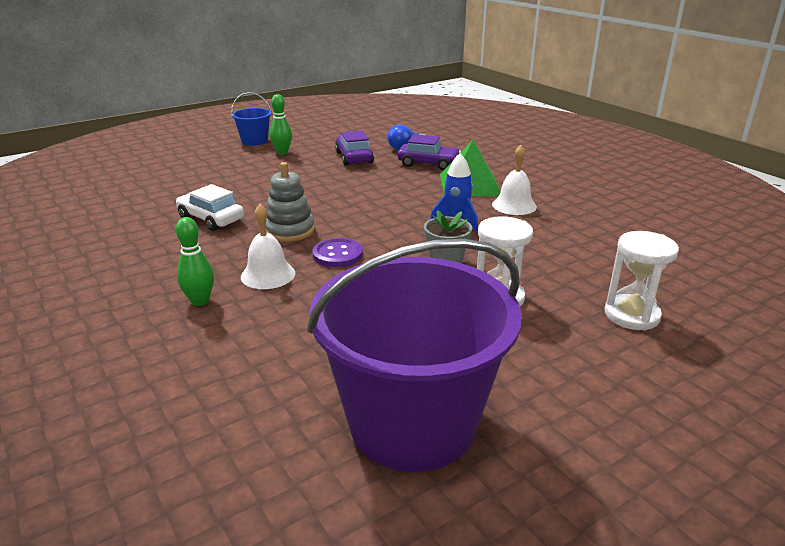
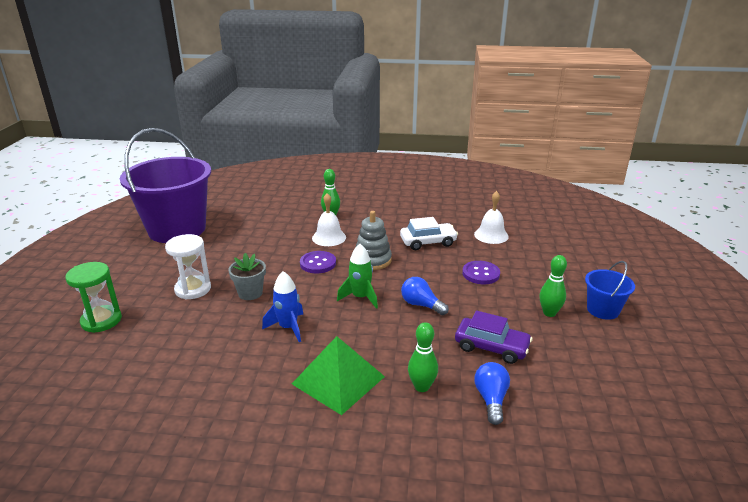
camera: 130 degrees right, 0 degrees up
(251, 182) = (481, 274): none -> purple button
(337, 188) = (421, 305): none -> blue light bulb
(365, 212) = (360, 297): none -> green rocket
(428, 163) = (422, 387): purple car -> green bowling pin
(514, 205) = (266, 376): white bell -> white bell (491, 235)
(631, 315) = (101, 320): white hourglass -> green hourglass

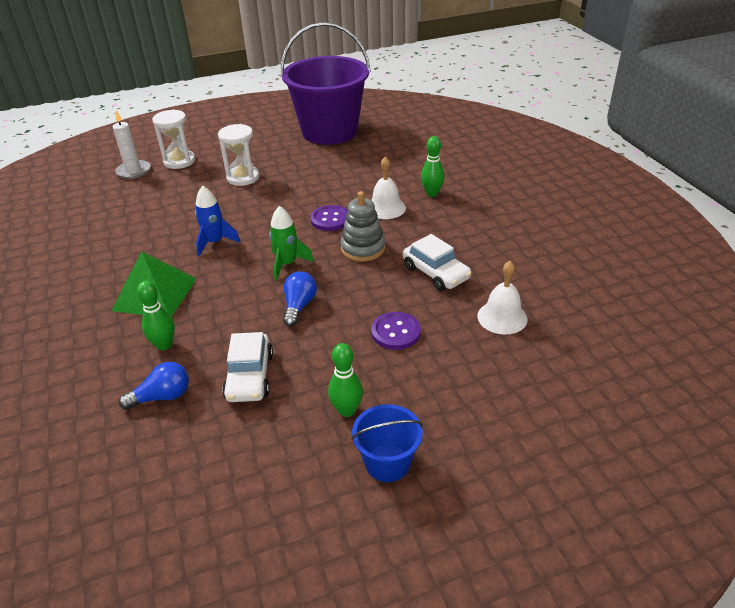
camera: 65 degrees right, 10 degrees up
(73, 357) = (133, 171): none -> white candle
(101, 320) = (179, 161): green hourglass -> white hourglass
(250, 293) = (255, 205): grey flower pot -> none
(491, 347) = (249, 376): purple car -> white car

